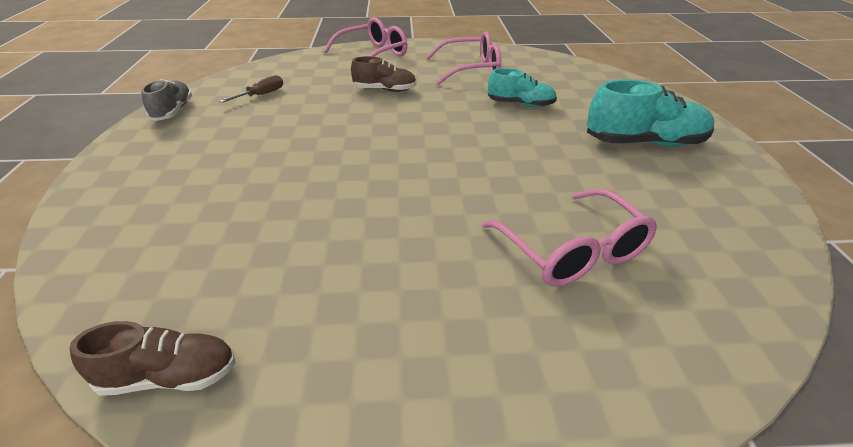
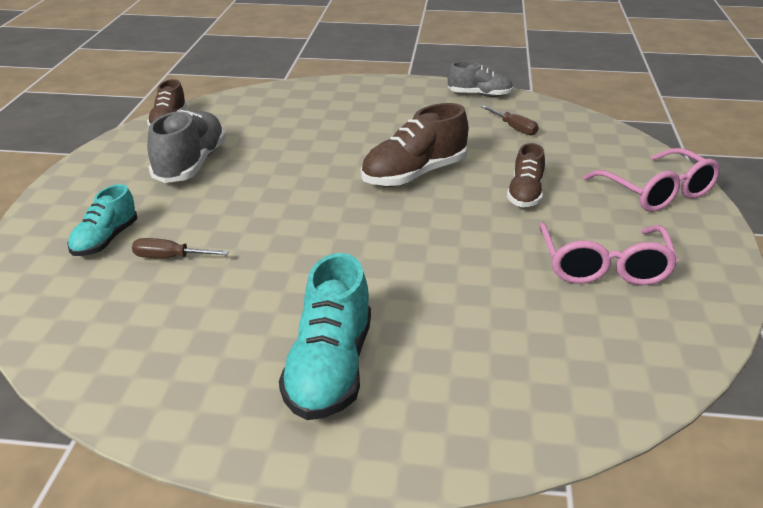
camera: 100 degrees right, 5 degrees down
(346, 296) = (190, 165): none -> grey shoe
(358, 133) = (414, 175): none -> brown shoe
(520, 104) = (470, 288): turquoise shoe -> turquoise shoe (105, 240)
(573, 251) = (170, 258): pink glasses -> brown screwdriver

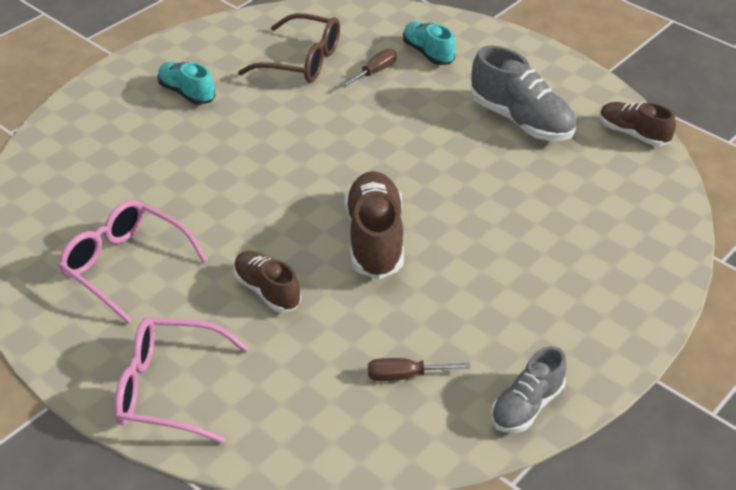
camera: 125 degrees right, 10 degrees up
(185, 313) = (302, 61): none -> brown glasses
(330, 369) = (187, 93): turquoise shoe -> turquoise shoe, size x0.62

